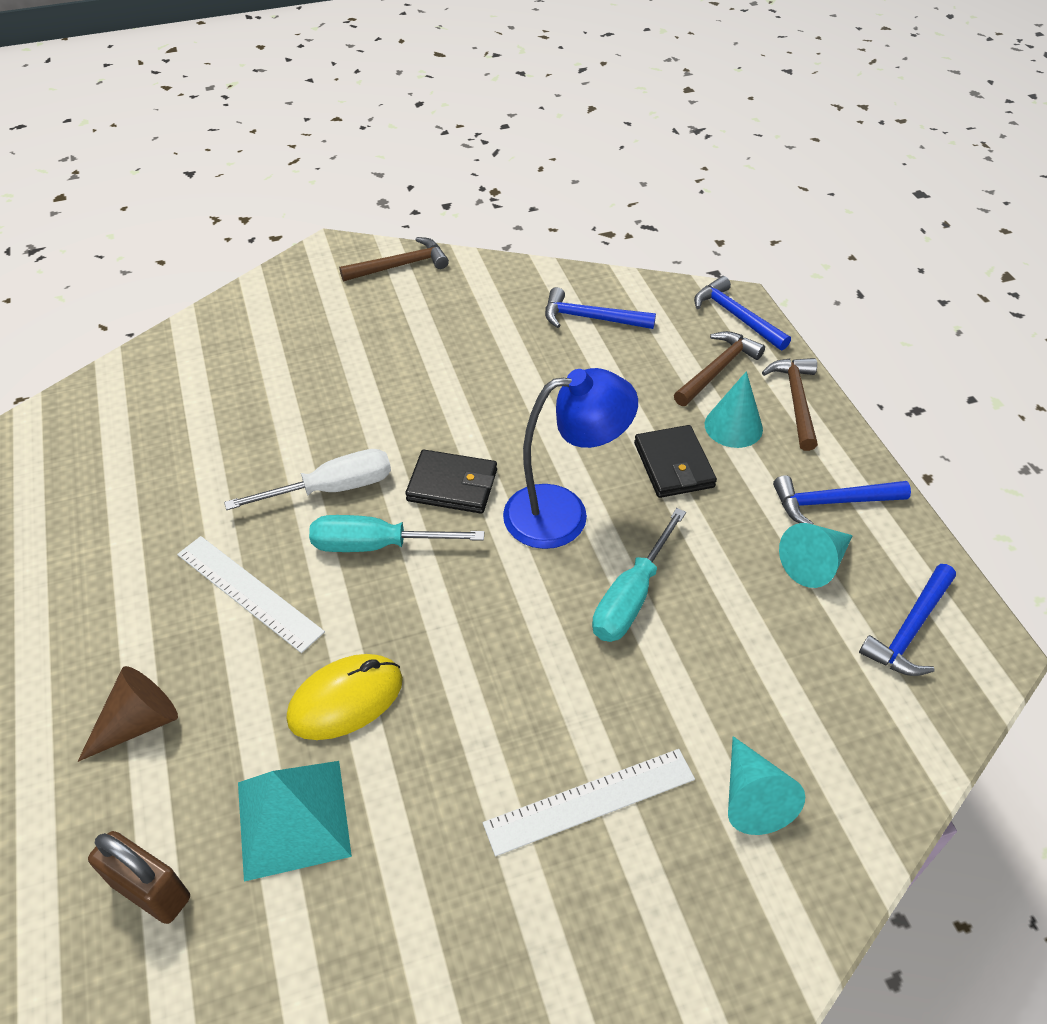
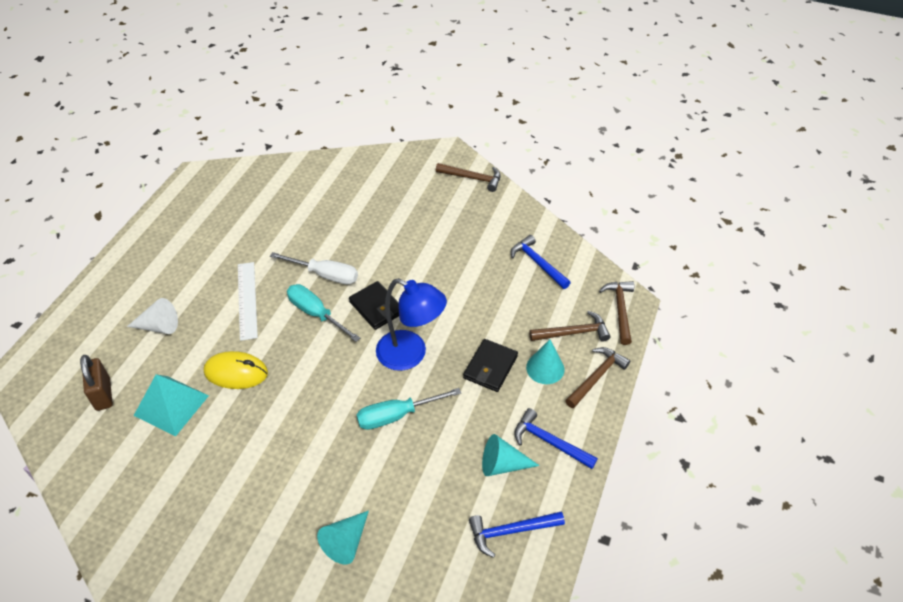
camera: 40 degrees right, 0 degrees up
(138, 723) = (159, 326): brown cone -> white cone
(590, 801) = (280, 488): white ruler -> none
(736, 316) = (620, 309): blue hammer -> brown hammer

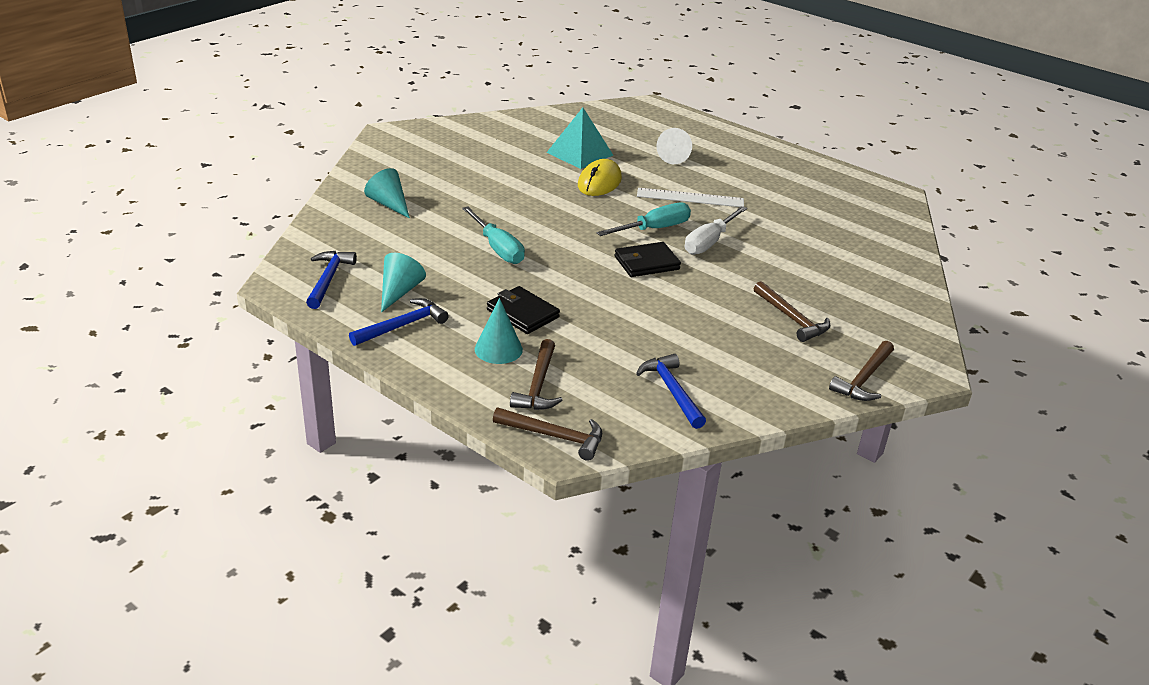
camera: 105 degrees right, 15 degrees down
(103, 394) = (608, 130): brown padlock -> none
(396, 415) = (498, 248): turquoise screwdriver -> turquoise screwdriver turned 150 degrees clockwise
(411, 355) = (569, 270): blue lamp -> none
(537, 263) = (672, 390): blue hammer -> blue hammer turned 90 degrees counterclockwise
(597, 377) = (462, 383): brown hammer -> brown hammer (792, 319)

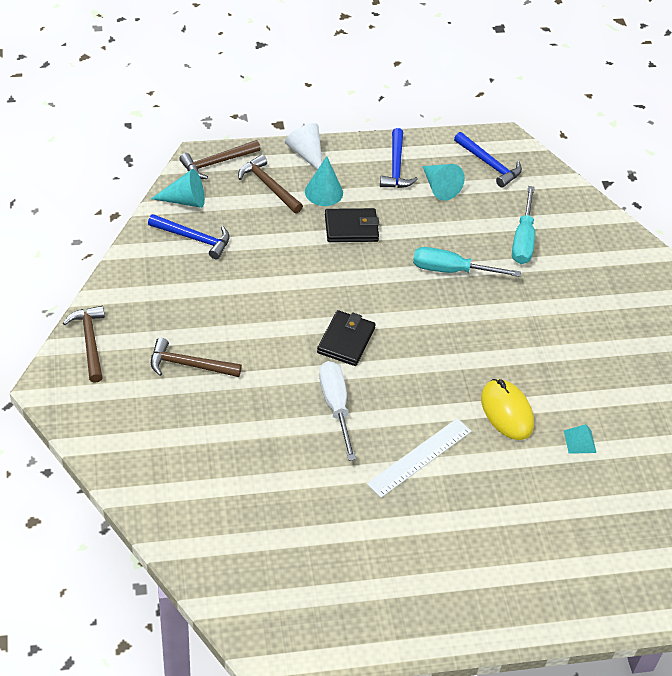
camera: 130 degrees right, 15 degrees up
(389, 204) = (580, 252): turquoise cone -> turquoise cone (185, 200)
(579, 153) = (580, 441): turquoise pyramid -> turquoise pyramid, size x0.48
(654, 229) = (391, 386): turquoise screwdriver -> turquoise screwdriver (523, 240)
(675, 156) = (512, 516): white cone -> white cone (306, 154)

